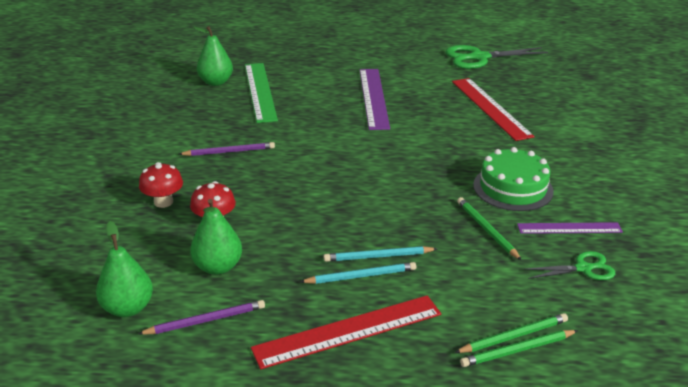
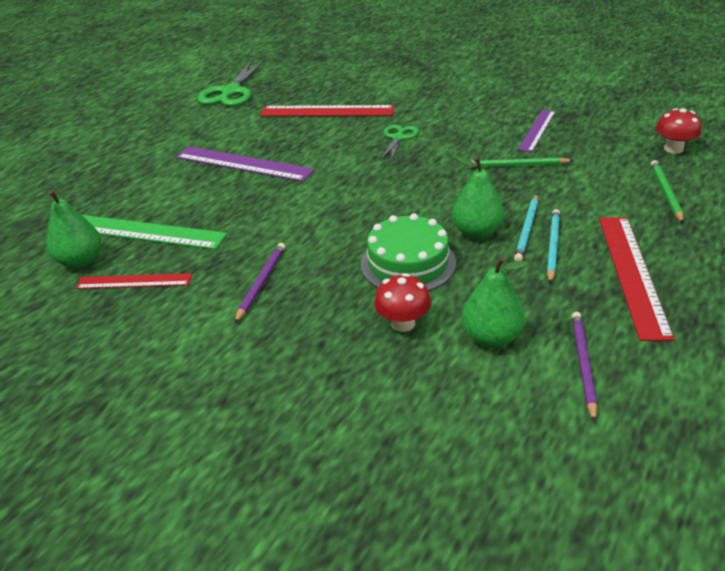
camera: 60 degrees left, 5 degrees up
(128, 308) = (536, 426): green pear -> green pear (476, 232)
(163, 202) = (330, 358): red mushroom -> red mushroom (673, 149)
(205, 107) = (134, 281): none -> red ruler
(513, 188) = (464, 137): green cake -> green cake (408, 263)
(517, 350) = (684, 196): green pencil -> none
(583, 268) = (592, 140): green scissors -> green scissors (398, 138)

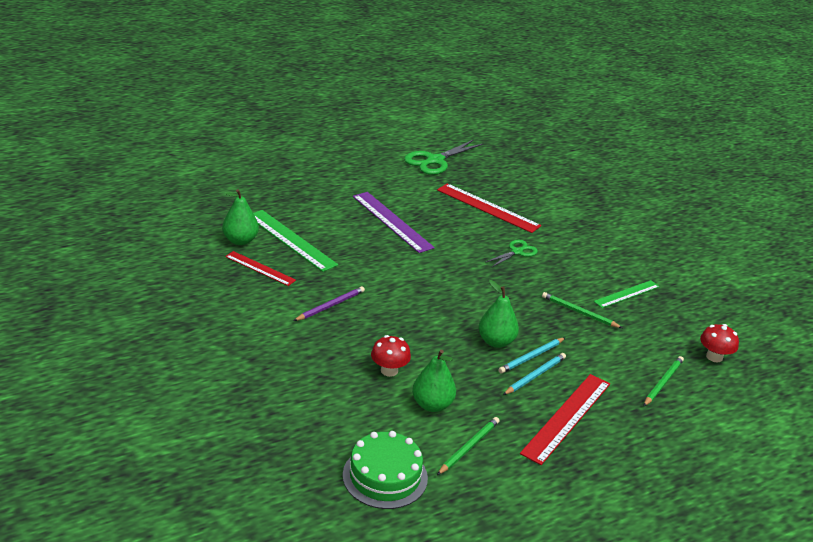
camera: 25 degrees right, 5 degrees down
(408, 263) = (430, 338): green cake -> green cake (385, 476)
(537, 130) = (627, 294): purple ruler -> green ruler
(583, 364) = (469, 447): purple pencil -> green pencil

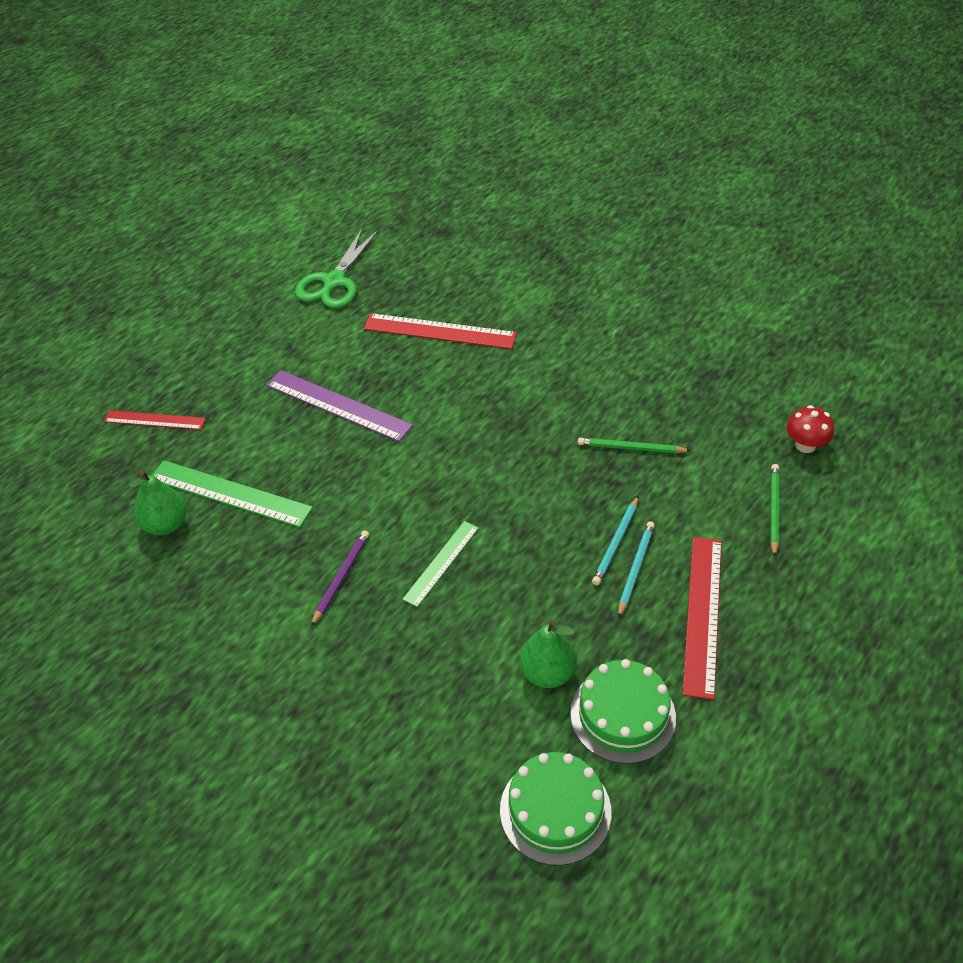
camera: 20 degrees left, 15 degrees up
(260, 268) = (218, 559): red ruler -> red ruler (154, 420)
(389, 370) = (469, 646): red mushroom -> none
(469, 447) = (623, 715): green pencil -> green cake
(496, 342) = (564, 539): green pear -> none
(517, 252) = (511, 386): green scissors -> none
(627, 294) = (666, 395): green ruler -> green ruler (441, 563)

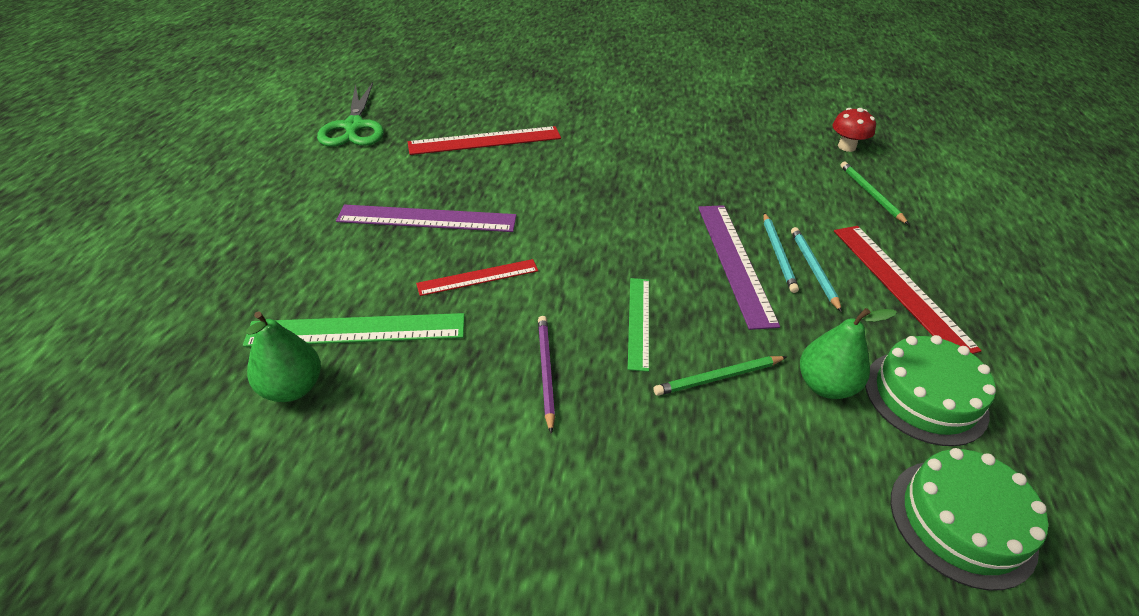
camera: 30 degrees left, 5 degrees down
(154, 420) = (217, 286): red ruler -> red ruler (478, 277)
(569, 537) = (735, 262): none -> purple ruler
(630, 448) = (722, 182): green pencil -> green pencil (718, 378)

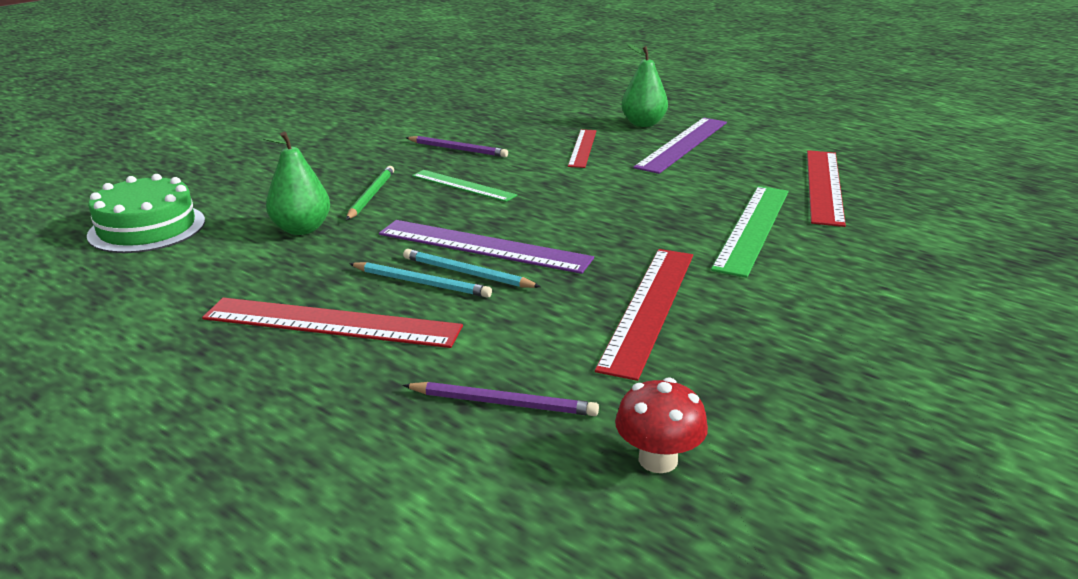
camera: 120 degrees right, 15 degrees down
(292, 388) = (531, 97): green pear -> green pear (643, 124)
(354, 127) = (881, 139): green scissors -> none
(357, 330) = (564, 113): green ruler -> green ruler (753, 228)
(734, 174) = (649, 307): none -> red ruler
(870, 194) = (504, 403): green pencil -> purple pencil
(925, 396) = (224, 264): green cake -> none

